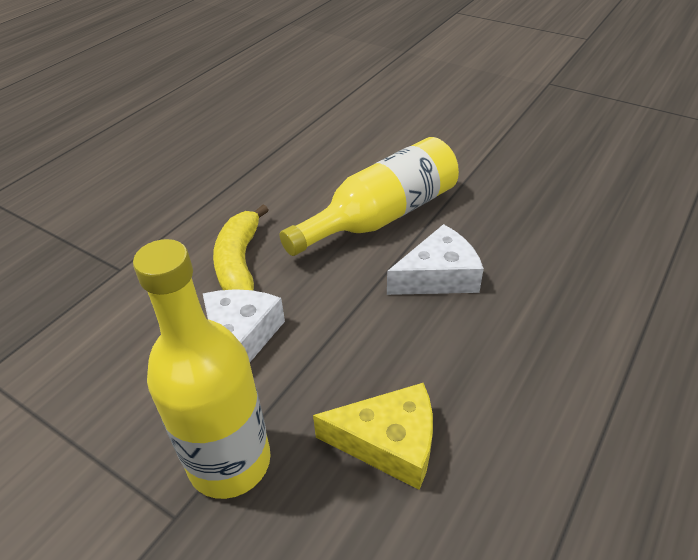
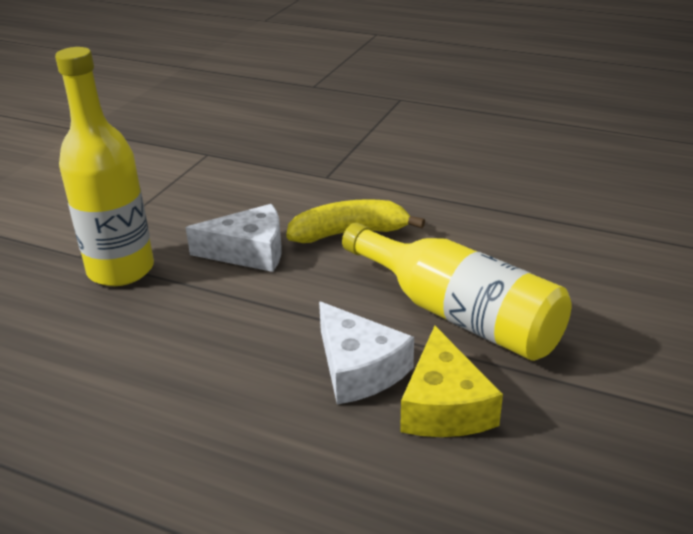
camera: 80 degrees right, 10 degrees down
(389, 442) = (129, 350): yellow cheese -> yellow cheese (444, 405)

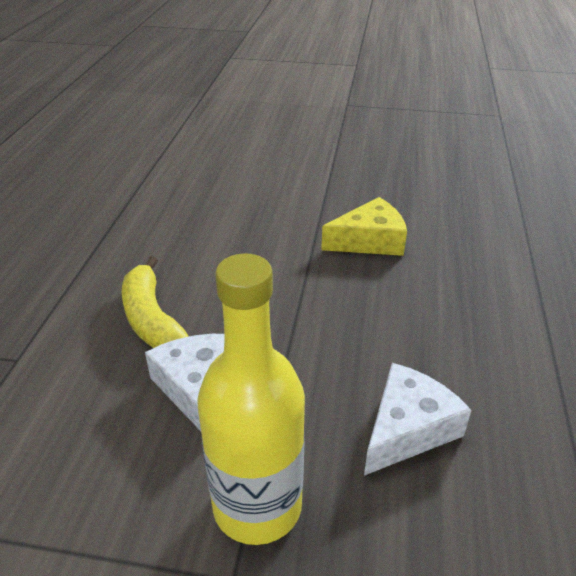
camera: 105 degrees left, 5 degrees up
(358, 368) = (351, 282): white cheese -> white cheese (407, 429)
(458, 314) = (268, 243): yellow bottle -> none

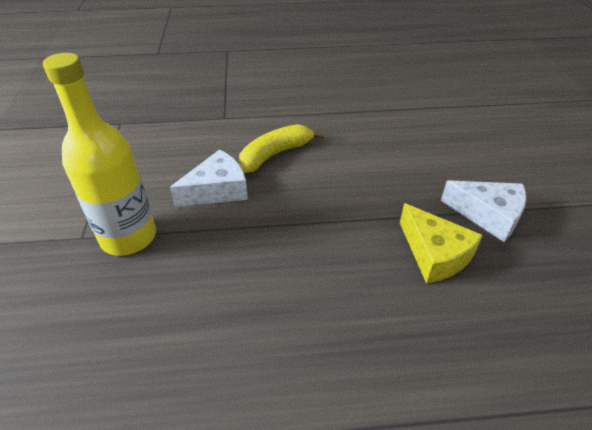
camera: 75 degrees right, 5 degrees up
(407, 429) = (199, 308): white cheese -> white cheese (488, 215)

